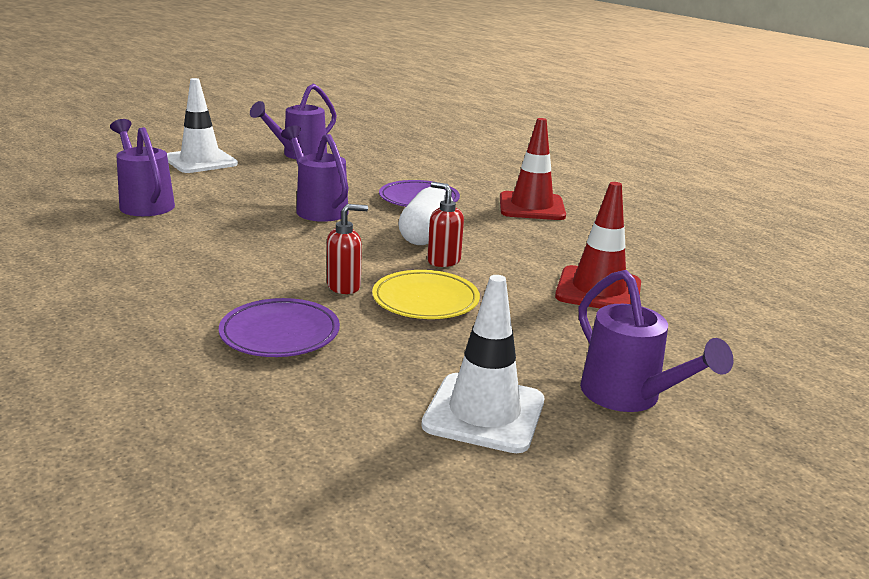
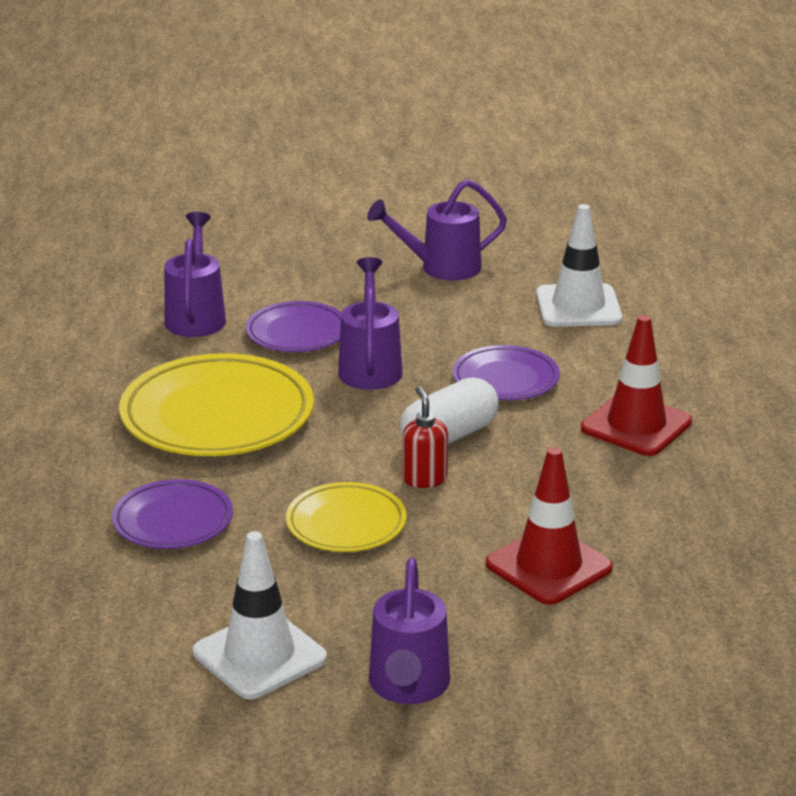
camera: 35 degrees right, 5 degrees up
(200, 161) = (313, 257): white traffic cone -> white traffic cone (578, 306)
(234, 257) = (217, 416): none -> yellow plate
(239, 200) = (297, 333): none -> purple plate
(344, 286) = (285, 483): red soap dispenser -> none

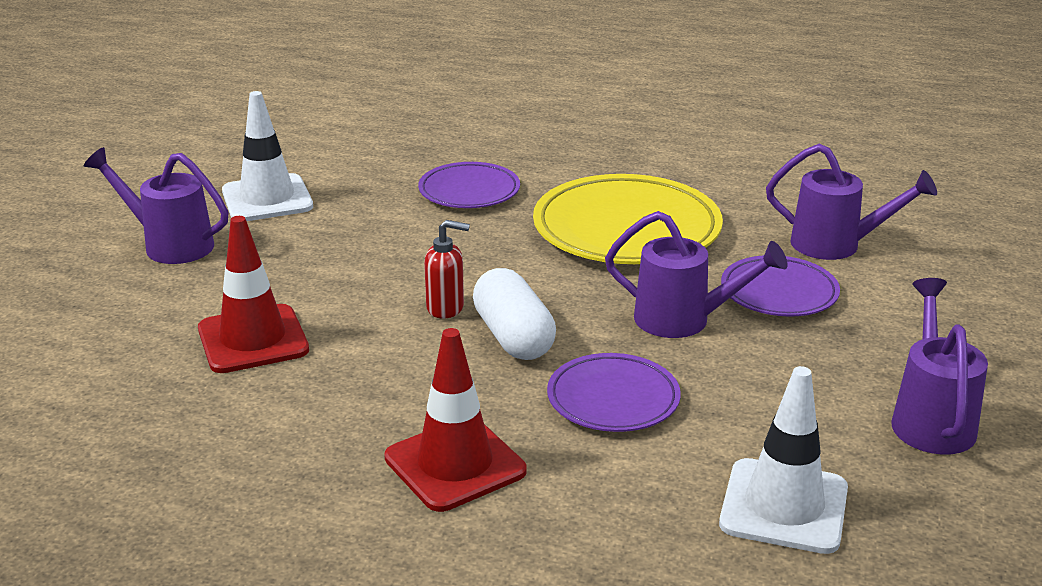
camera: 110 degrees right, 0 degrees up
(346, 524) = (405, 258): yellow plate -> none

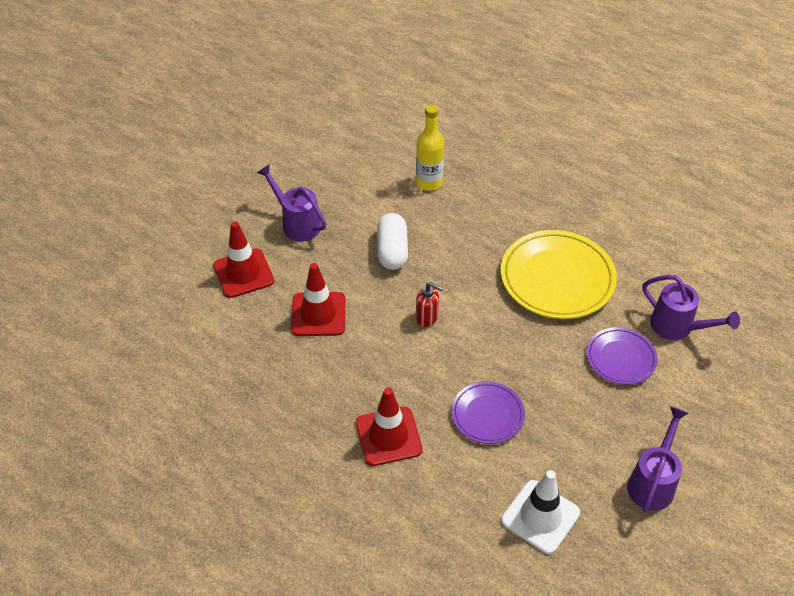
camera: 20 degrees right, 20 degrees up
(93, 317) = (243, 273): none -> red traffic cone
(267, 199) = (361, 196): white traffic cone -> none
(371, 169) = (429, 182): none -> yellow bottle
(469, 191) = (478, 218): purple plate -> none
(513, 337) = (454, 352): white capsule -> white capsule (392, 251)
(683, 320) = (553, 365): purple watering can -> none

